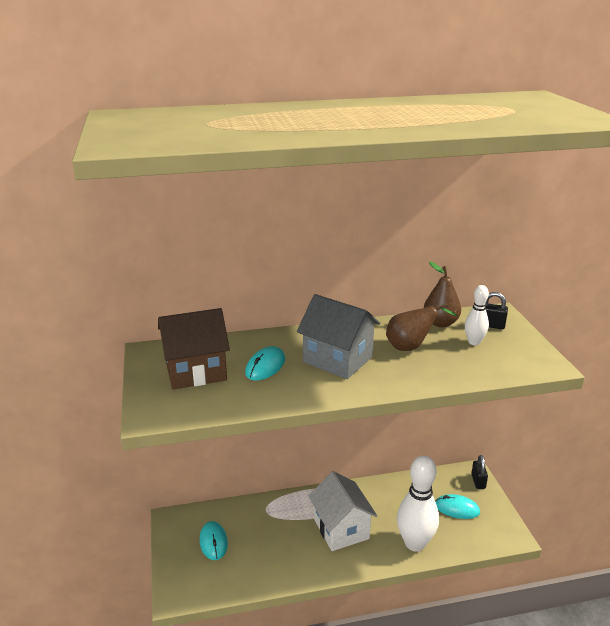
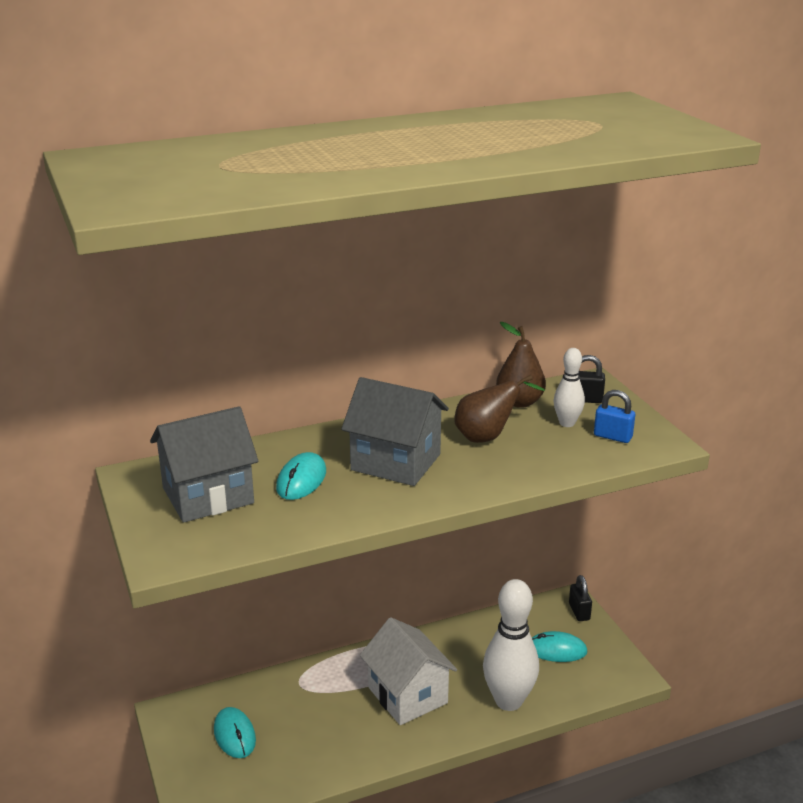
camera: 10 degrees left, 0 degrees up
(195, 371) = (208, 495): brown house -> grey house
(508, 356) = (612, 436): none -> blue padlock

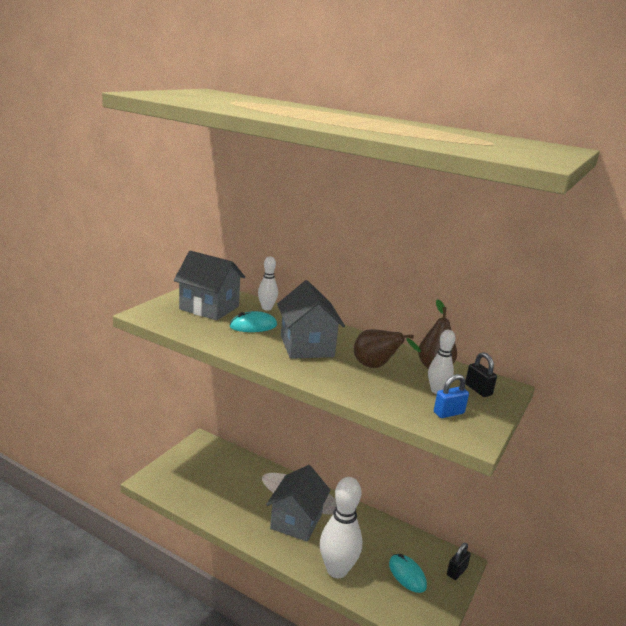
camera: 50 degrees right, 5 degrees down
(234, 735) = (207, 469): turquoise mouse -> none
(261, 450) = (267, 308): none -> white bowling pin
(407, 695) = (296, 521): white house -> grey house
(612, 436) = (448, 413): blue padlock -> blue padlock turned 75 degrees clockwise

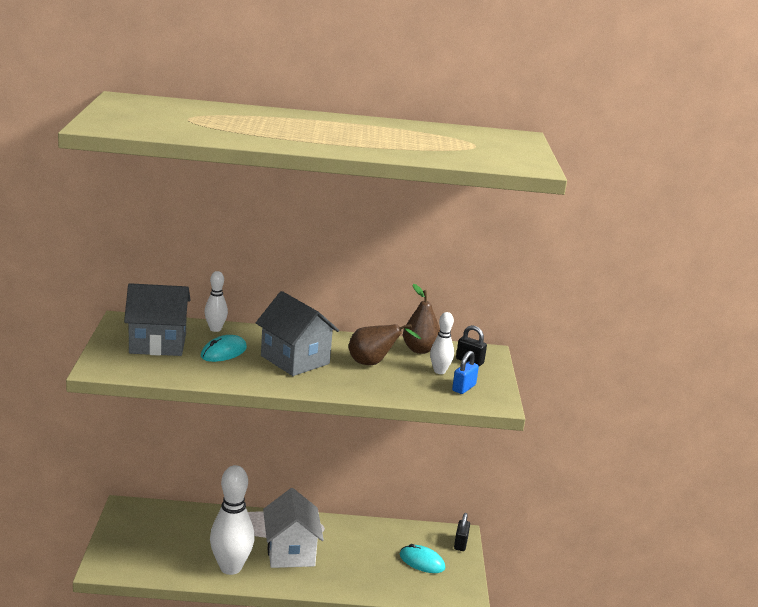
camera: 30 degrees left, 0 degrees up
(296, 521) = (290, 552): grey house -> white house
(337, 570) = (359, 580): white bowling pin -> white bowling pin (230, 567)

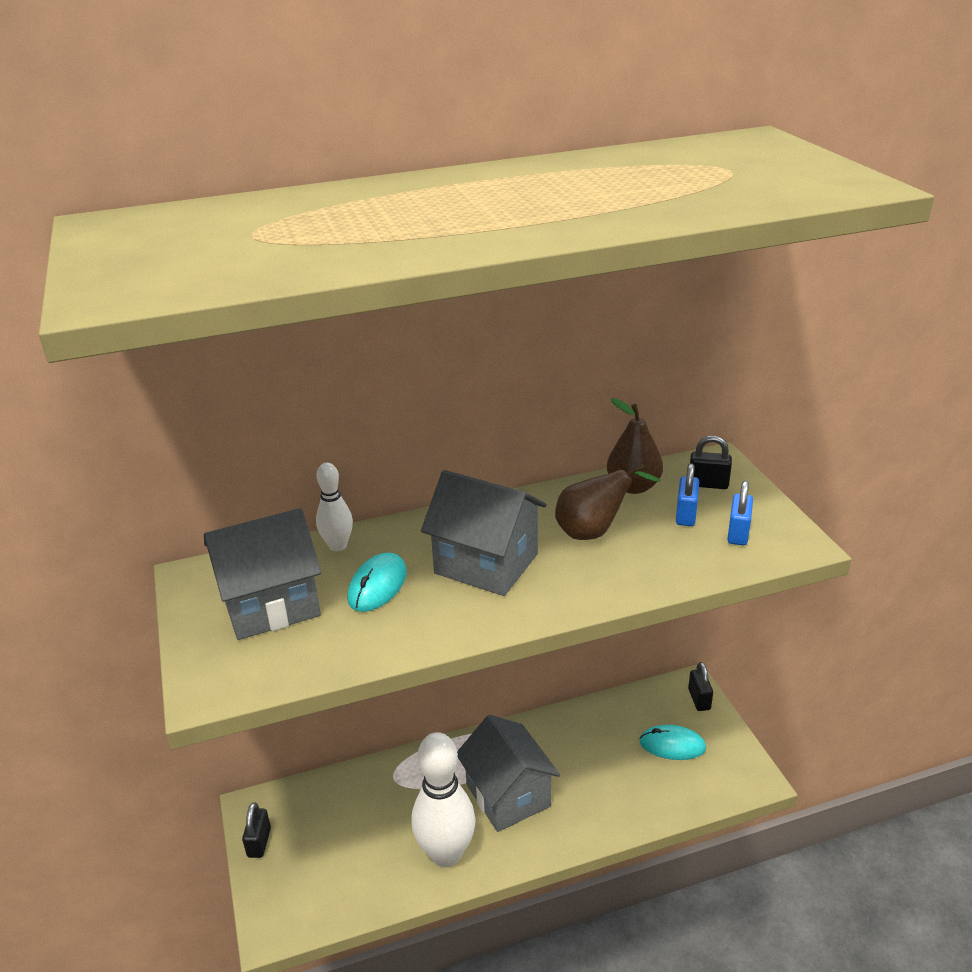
camera: 15 degrees left, 10 degrees up
(119, 525) = (259, 842): none -> black padlock
(290, 552) = (508, 795): white house -> grey house
(439, 371) = (686, 515): white bowling pin -> blue padlock

